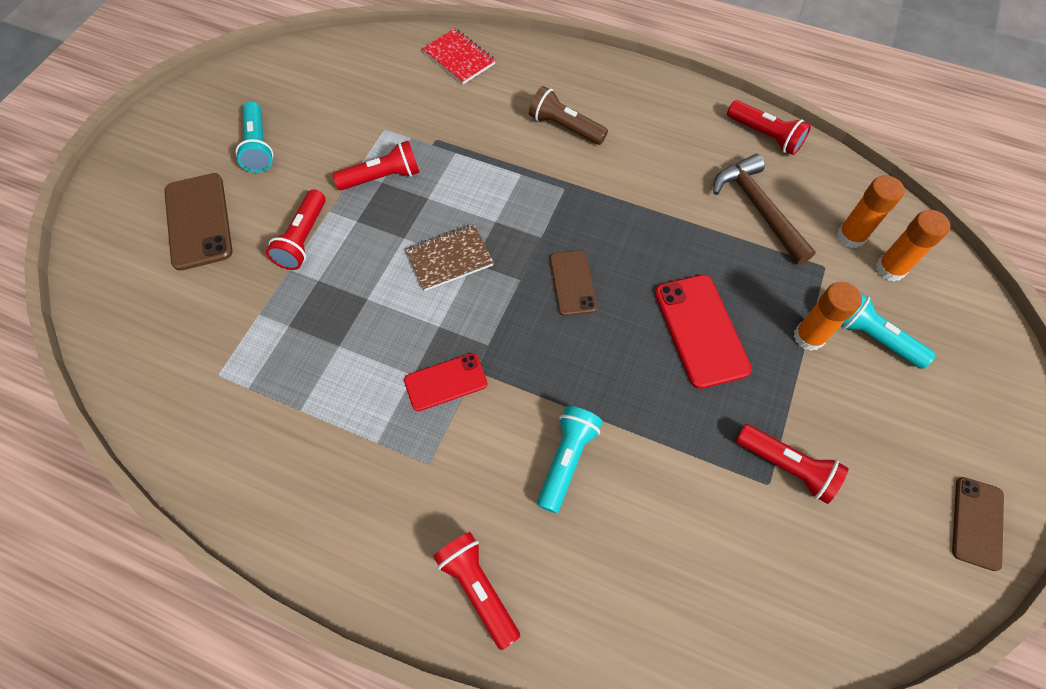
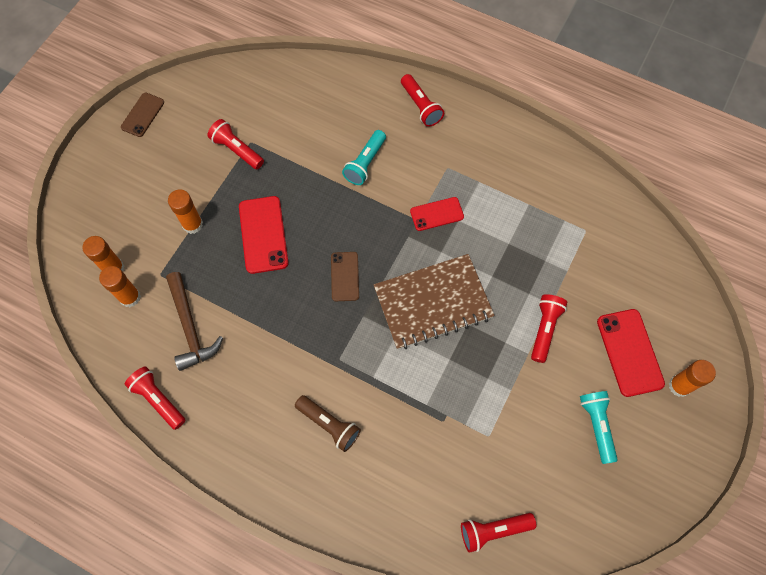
camera: 175 degrees left, 5 degrees up
(147, 191) = (679, 386): none -> orange glue stick
(198, 221) = (629, 352): brown phone -> red phone
(382, 177) = (487, 383): red flashlight -> red flashlight (493, 530)
(449, 259) = (433, 303): brown notebook -> brown notebook, size x1.84
(459, 58) = (420, 523): red notebook -> none
(873, 338) = (150, 220): turquoise flashlight -> none

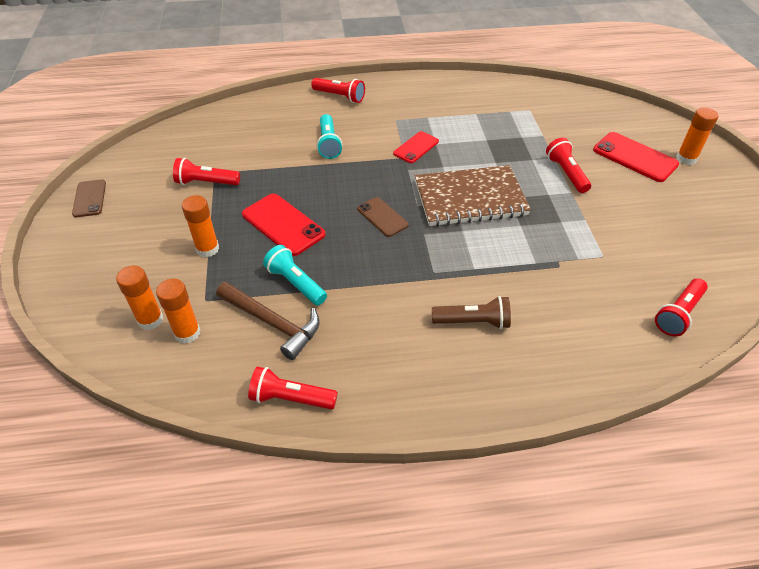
camera: 35 degrees left, 20 degrees down
(433, 303) = (470, 198): brown notebook -> brown notebook turned 45 degrees clockwise
(596, 425) = (665, 208): turquoise flashlight -> turquoise flashlight (295, 283)

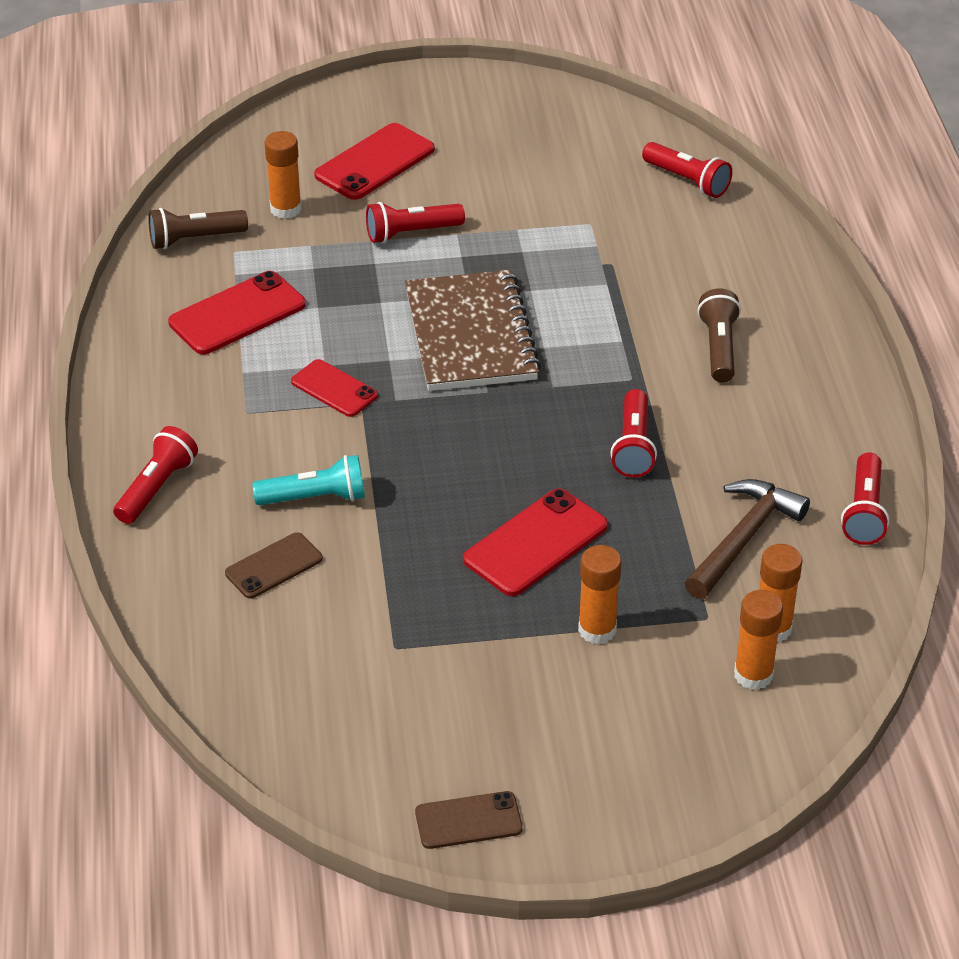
camera: 90 degrees left, 5 degrees down
(206, 183) = (424, 655): red flashlight -> red flashlight (634, 446)
(295, 283) = (665, 520): turquoise flashlight -> none
(382, 217) = (515, 429): brown phone -> brown phone (274, 566)
(475, 113) = (237, 314): none -> red phone
(537, 97) = (194, 239): none -> brown flashlight
(686, 158) = (380, 117): orange glue stick -> orange glue stick (286, 209)

